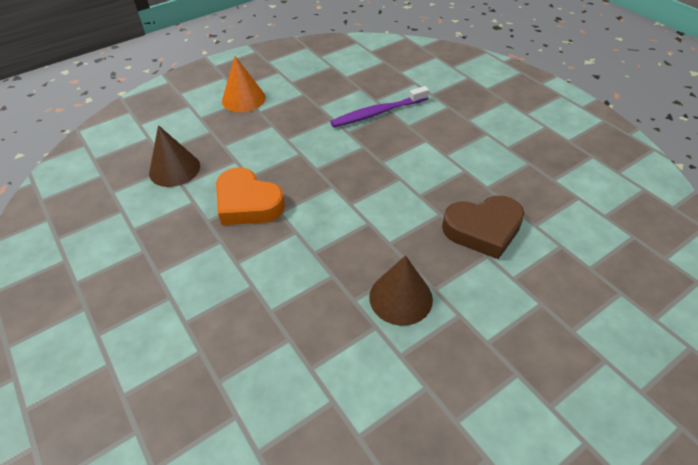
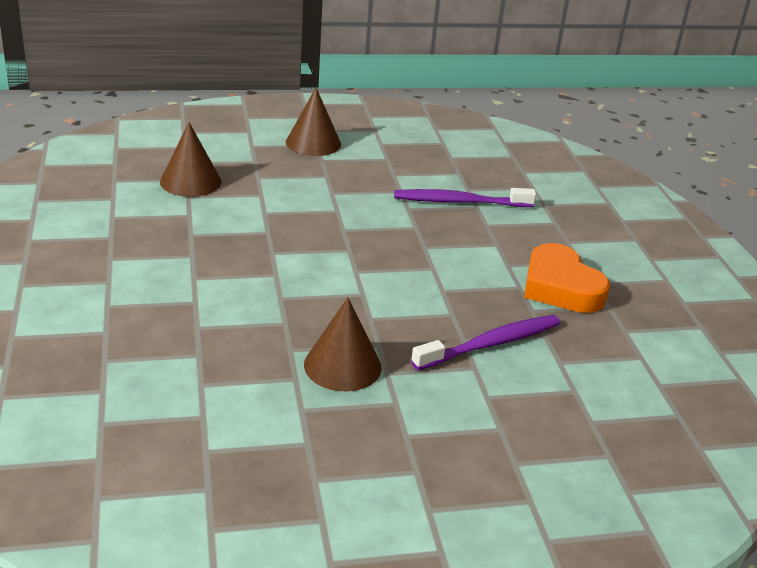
camera: 20 degrees right, 15 degrees down
(243, 99) = (313, 143): orange cone -> brown cone
(247, 203) = (244, 234): orange heart -> orange heart (560, 287)
(483, 229) = (491, 344): brown heart -> purple toothbrush

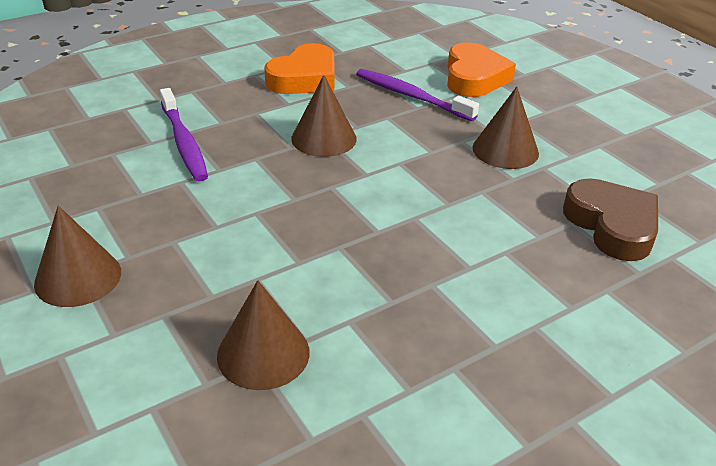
camera: 110 degrees left, 5 degrees up
(173, 376) = (612, 225): none -> brown heart
(429, 266) = (324, 138): none -> brown cone
(520, 411) = (474, 77): none -> orange heart

